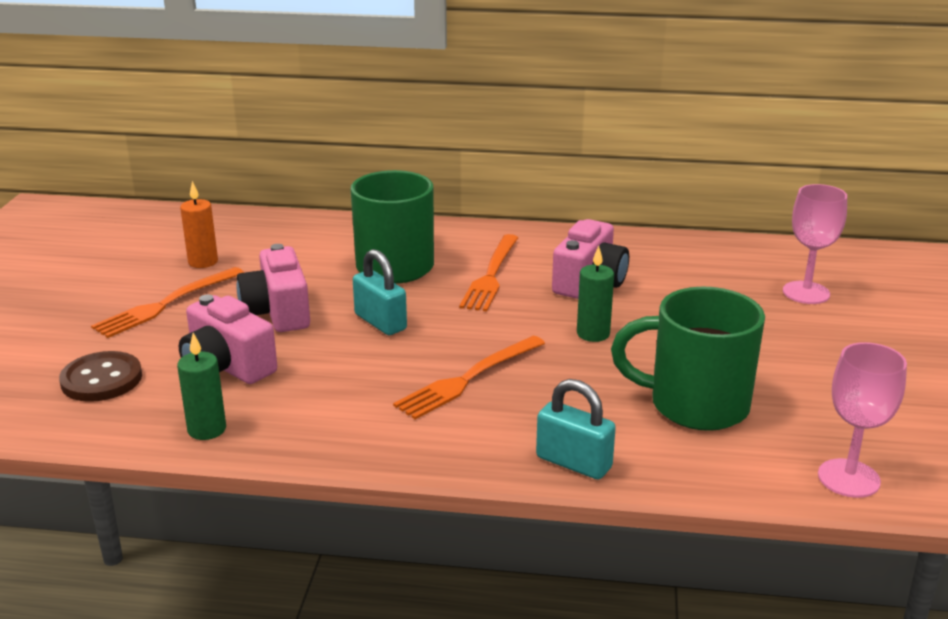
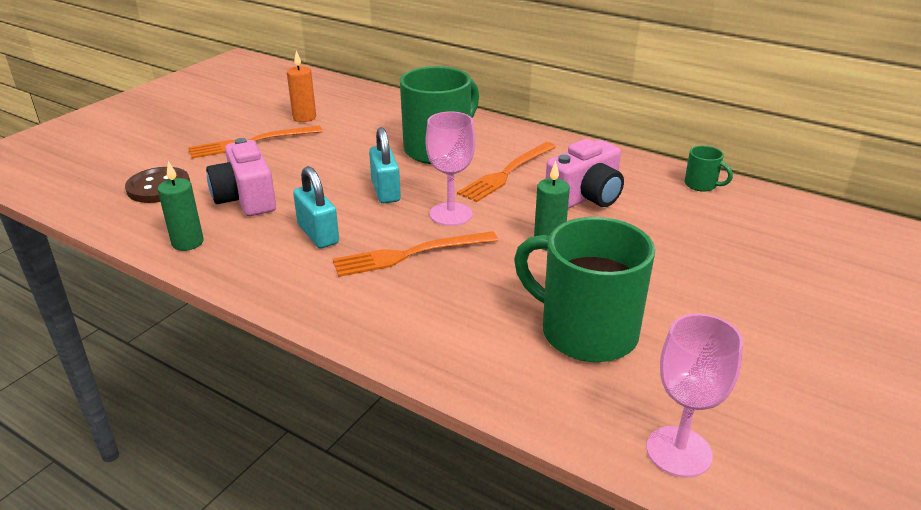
camera: 25 degrees right, 5 degrees up
(277, 312) = (319, 166): pink camera -> none
(573, 462) = (430, 352): turquoise padlock -> turquoise padlock (318, 234)
(685, 247) = (701, 185): none -> green mug
(806, 293) = (789, 254): pink goblet -> pink goblet (451, 214)

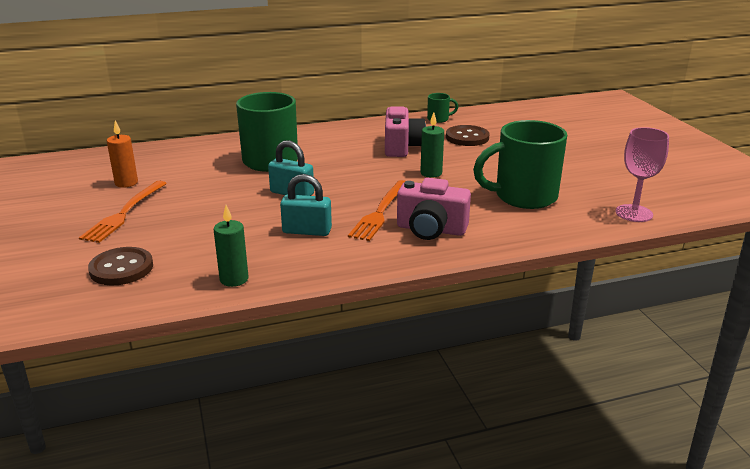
camera: 50 degrees left, 5 degrees down
(246, 199) = (210, 240): pink camera -> pink camera (431, 229)
(451, 214) = (356, 185): pink goblet -> none
(506, 173) = (338, 154): orange fork -> none
(685, 223) = (467, 137): none -> brown button

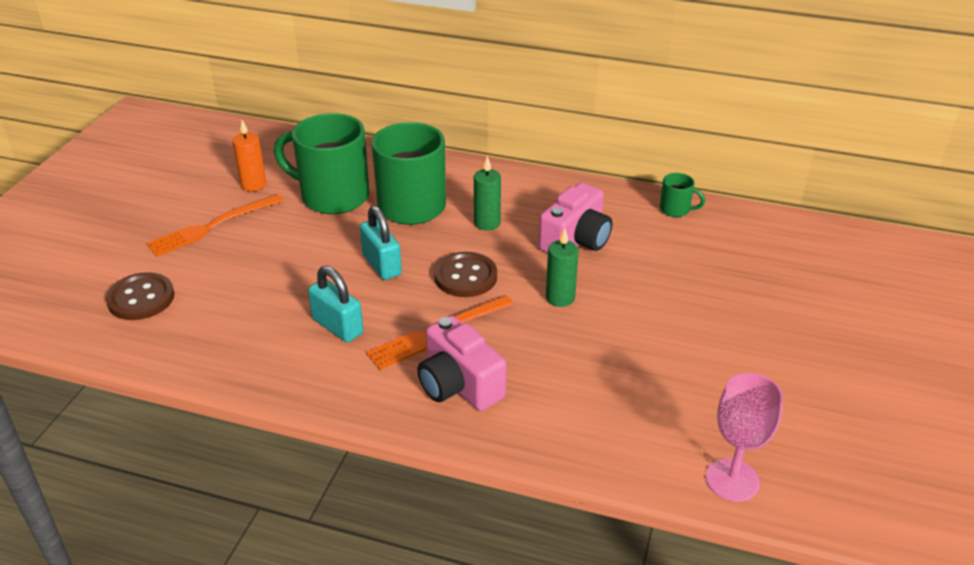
camera: 35 degrees right, 10 degrees up
(234, 279) = (209, 359): green candle -> green candle (487, 223)
(467, 137) = (674, 255): brown button -> brown button (465, 277)
(523, 197) = (623, 385): green mug -> green mug (332, 196)

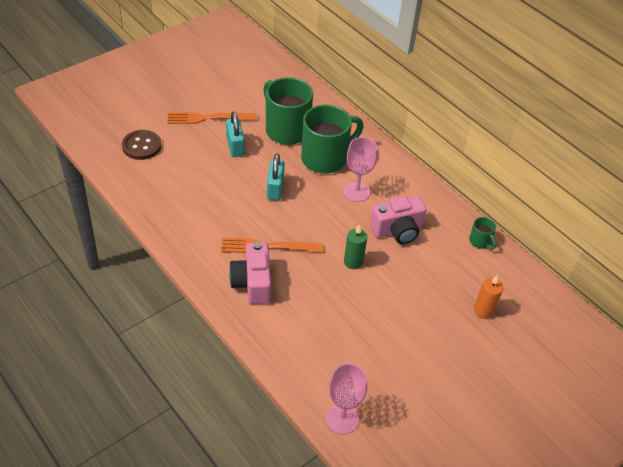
camera: 30 degrees right, 10 degrees up
(253, 185) = (250, 100): orange candle -> orange candle (483, 311)
(337, 326) = (221, 214): turquoise padlock -> turquoise padlock (235, 146)
(465, 277) = (313, 220): brown button -> none
(487, 223) = (356, 192): green candle -> pink goblet

